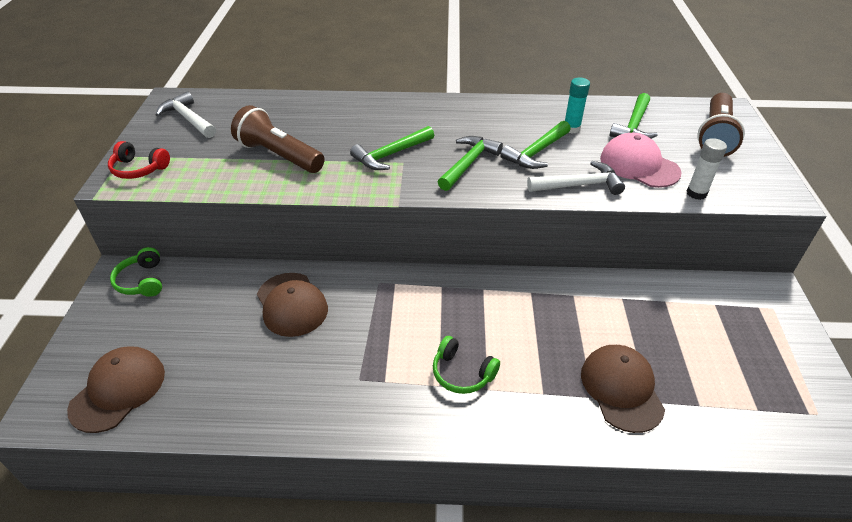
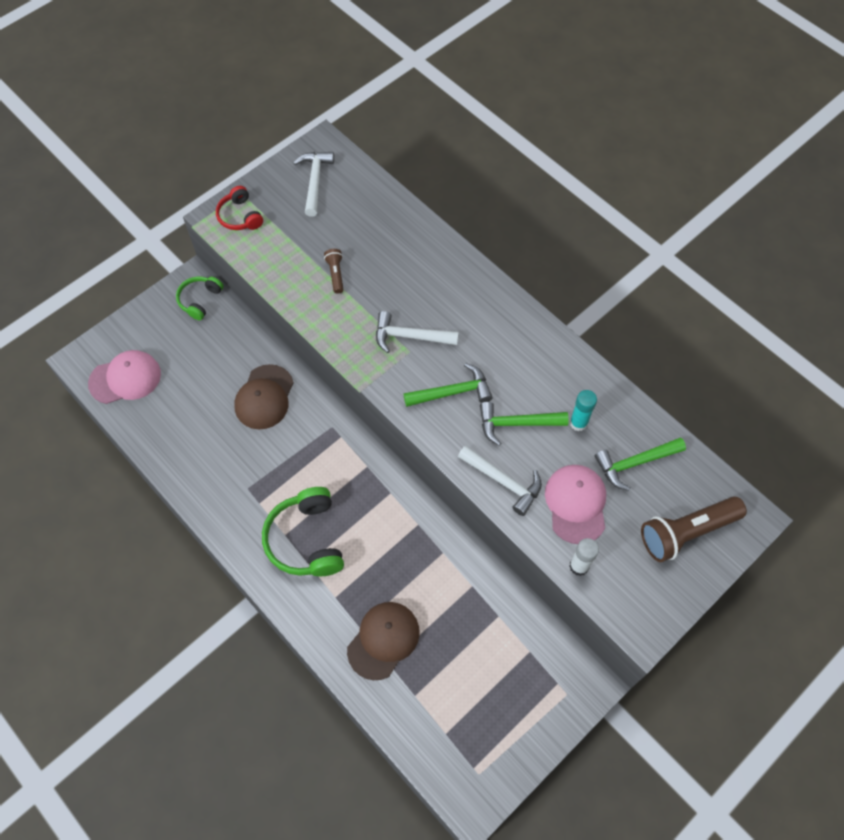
camera: 45 degrees right, 20 degrees up
(118, 390) = (125, 378): brown cap -> pink cap
(279, 155) = (335, 274): brown flashlight -> brown flashlight, size x0.49
(391, 154) = (410, 336): green hammer -> white hammer
(462, 373) = (306, 539): green headphones -> green headphones, size x1.69

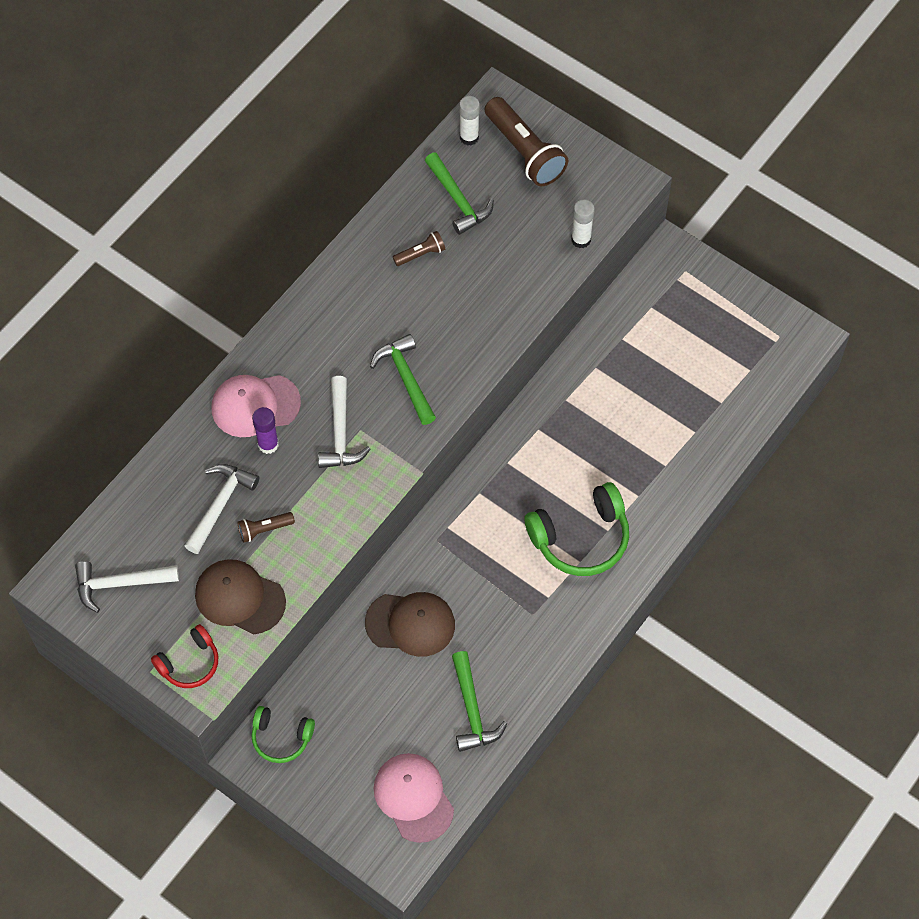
camera: 100 degrees left, 0 degrees up
(383, 640) = (673, 441): brown cap -> brown cap (239, 598)
(410, 285) = (268, 444): none -> purple glue stick
(503, 482) = (504, 316): white hammer -> white hammer (220, 505)
(516, 423) = (433, 311): green hammer -> green hammer (472, 710)
(576, 504) = (515, 248): pink cap -> pink cap (255, 405)
(578, 423) = (421, 254): turquoise glue stick -> brown flashlight
(706, 484) = (469, 137): none -> white glue stick

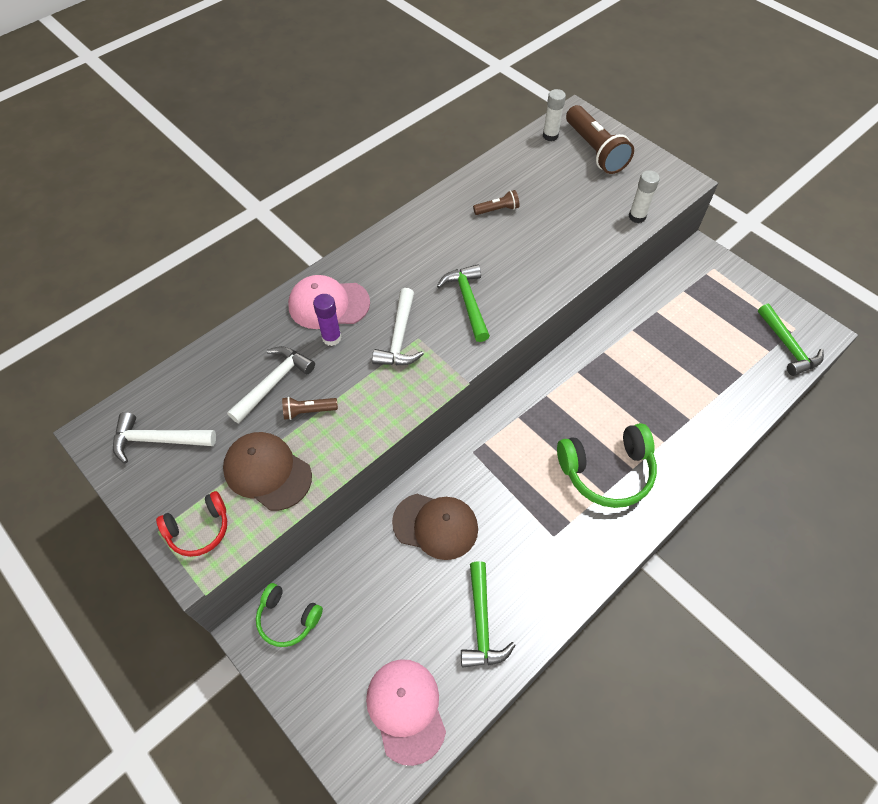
camera: 10 degrees right, 5 degrees down
(458, 200) = (535, 176): green hammer -> green hammer (787, 346)

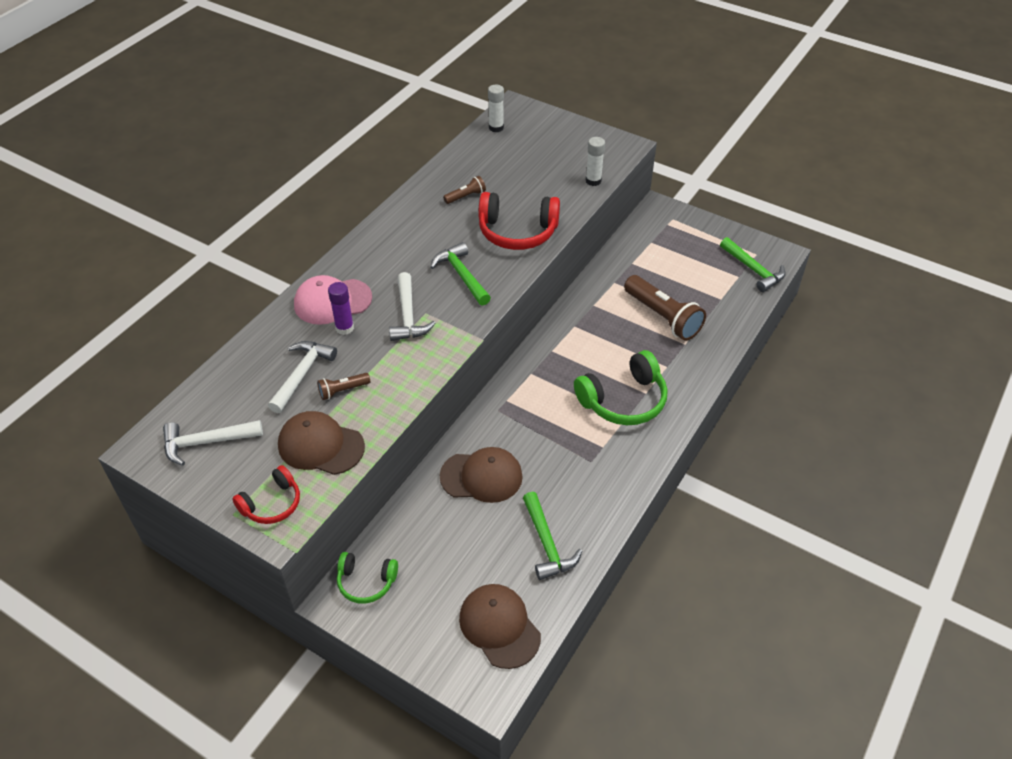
camera: 15 degrees left, 10 degrees down
(406, 710) = (499, 627): pink cap -> brown cap
(540, 261) = (517, 231): none -> red headphones
(595, 151) = (540, 133): brown flashlight -> brown flashlight (663, 317)

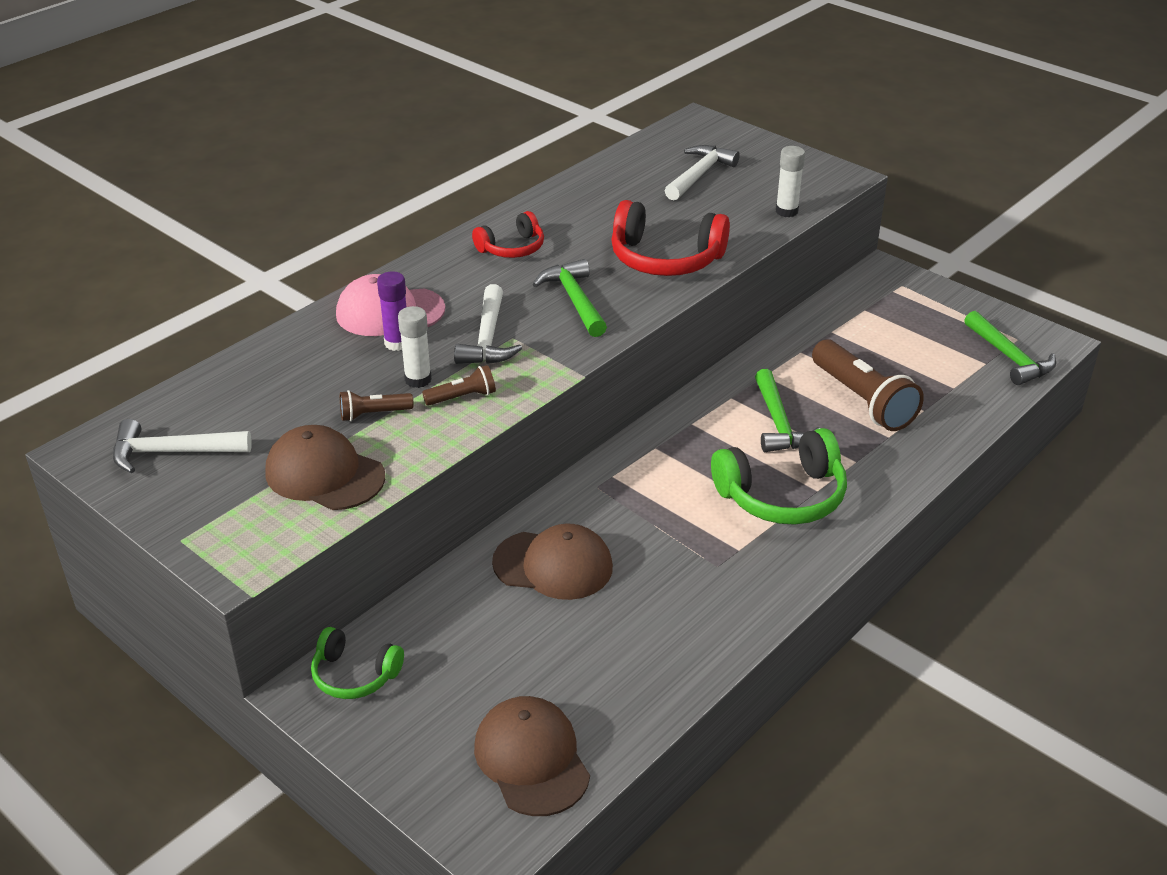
camera: 10 degrees right, 10 degrees down
(272, 503) = (237, 534): red headphones -> red headphones (512, 248)
(302, 375) = (324, 390): white hammer -> white hammer (699, 175)
(466, 196) = (604, 213): brown flashlight -> brown flashlight (462, 397)
(496, 128) = (666, 141): white glue stick -> white glue stick (418, 379)
(546, 543) = (627, 661): green hammer -> green hammer (778, 423)

